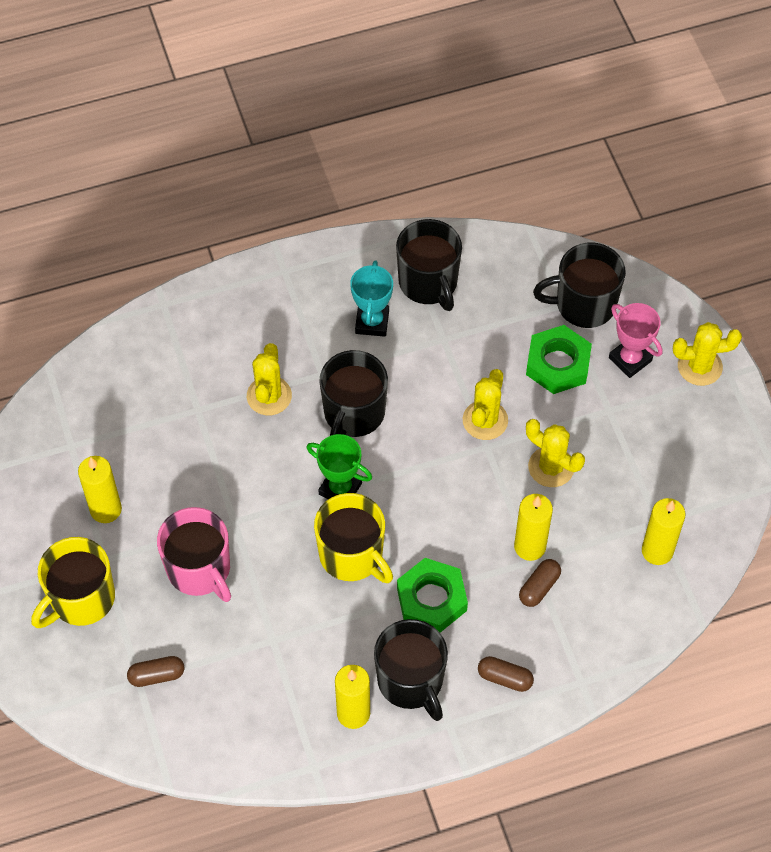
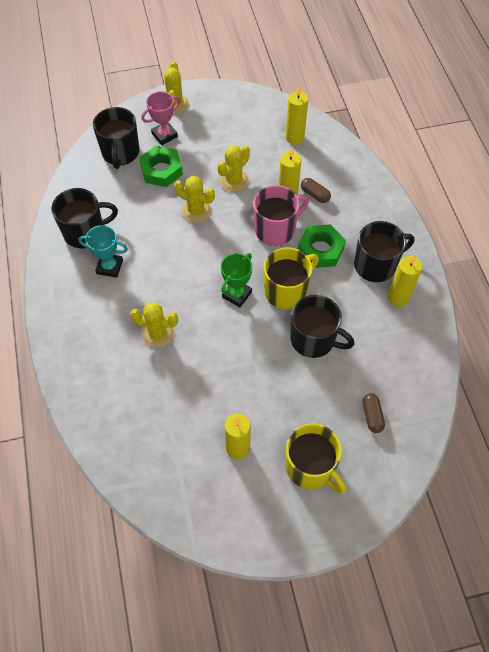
camera: 85 degrees left, 0 degrees up
(199, 569) = (291, 384): pink mug -> pink mug (276, 229)
(353, 413) = (180, 283): black mug -> black mug (313, 339)
(504, 678) = (374, 217): brown capsule -> none

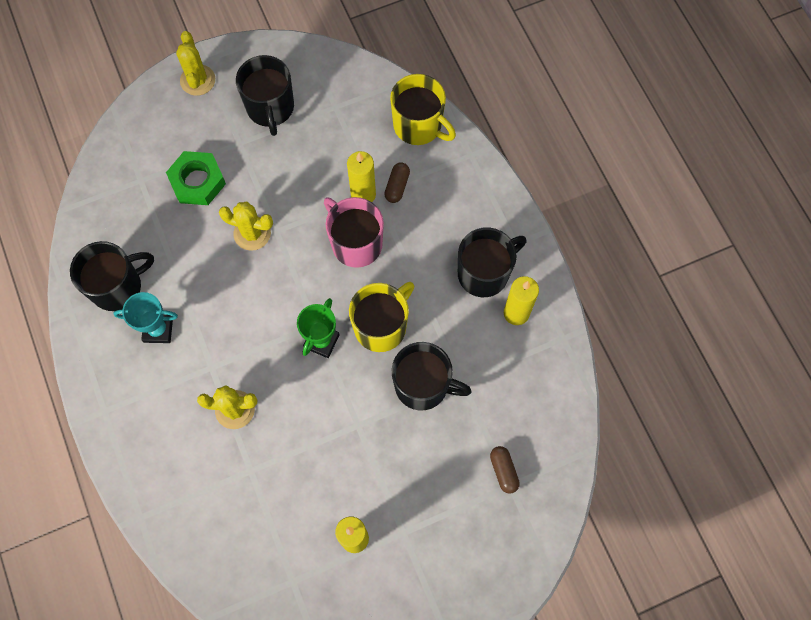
camera: 10 degrees left, 10 degrees up
(120, 153) = (140, 164): black mug -> black mug (270, 108)
(164, 135) = (192, 129): pink trophy -> none
(234, 181) = (292, 182): yellow cactus -> none
(276, 229) = (356, 243): pink mug -> pink mug turned 90 degrees counterclockwise
(294, 137) = (360, 107): yellow candle -> none
(310, 467) = (441, 547): yellow mug -> yellow mug (418, 125)
(315, 195) = (397, 186): brown capsule -> brown capsule turned 75 degrees clockwise
(320, 250) = (414, 263): green nut -> none

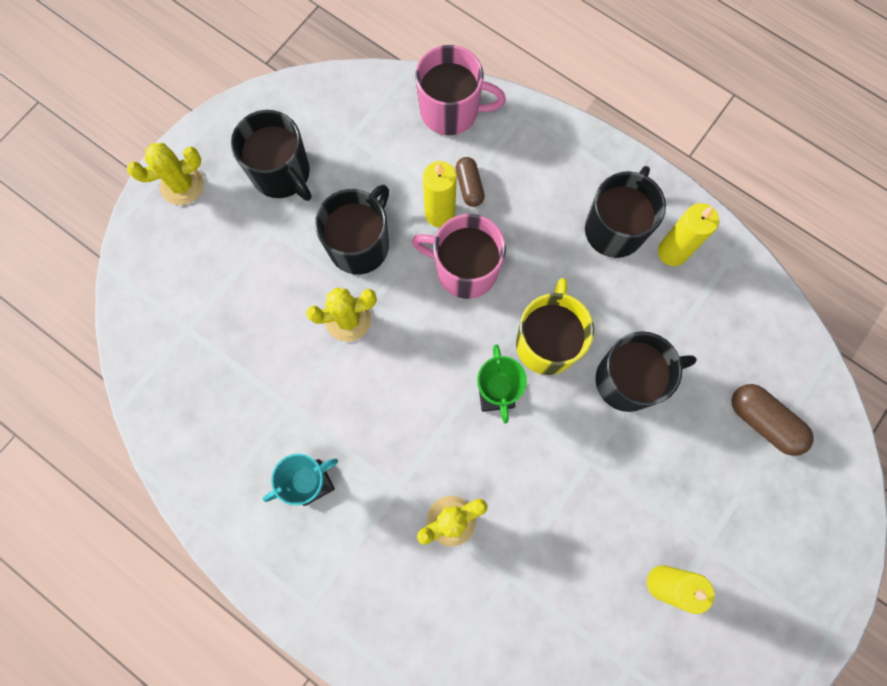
camera: 30 degrees left, 5 degrees up
(117, 286) = (236, 460): black mug -> black mug (360, 245)
(197, 80) = (182, 185): yellow cactus -> yellow cactus turned 75 degrees counterclockwise
(197, 181) = (252, 295): green nut -> none
(418, 125) = (451, 111): yellow mug -> pink mug
(503, 471) = (763, 421): brown capsule -> brown capsule, size x1.54

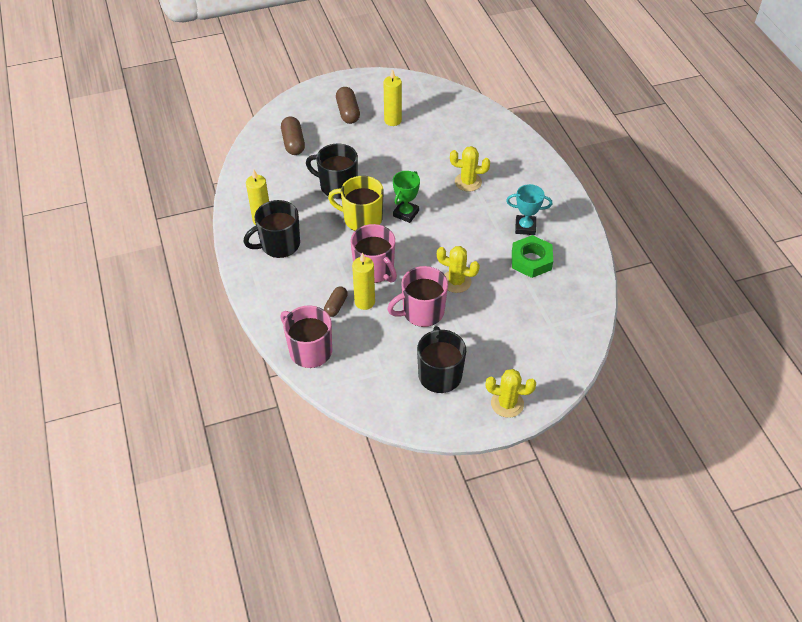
camera: 145 degrees left, 25 degrees down
(269, 423) = (531, 260): none -> green nut
(360, 245) = (422, 312): black mug -> pink mug
(547, 342) = (362, 219): yellow mug -> yellow mug turned 60 degrees clockwise
(746, 551) = (348, 112): none -> brown capsule

